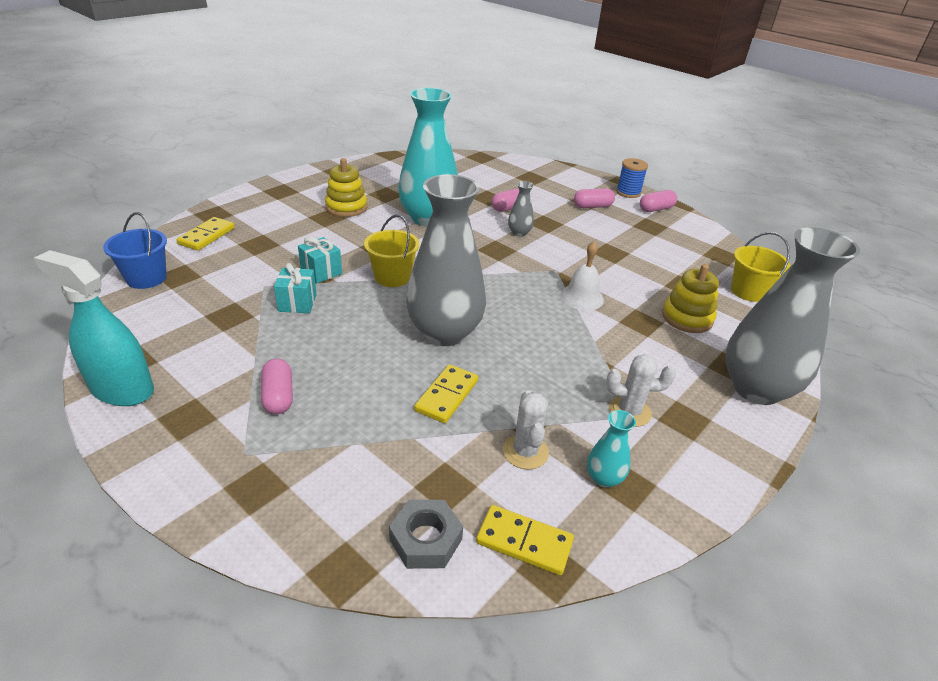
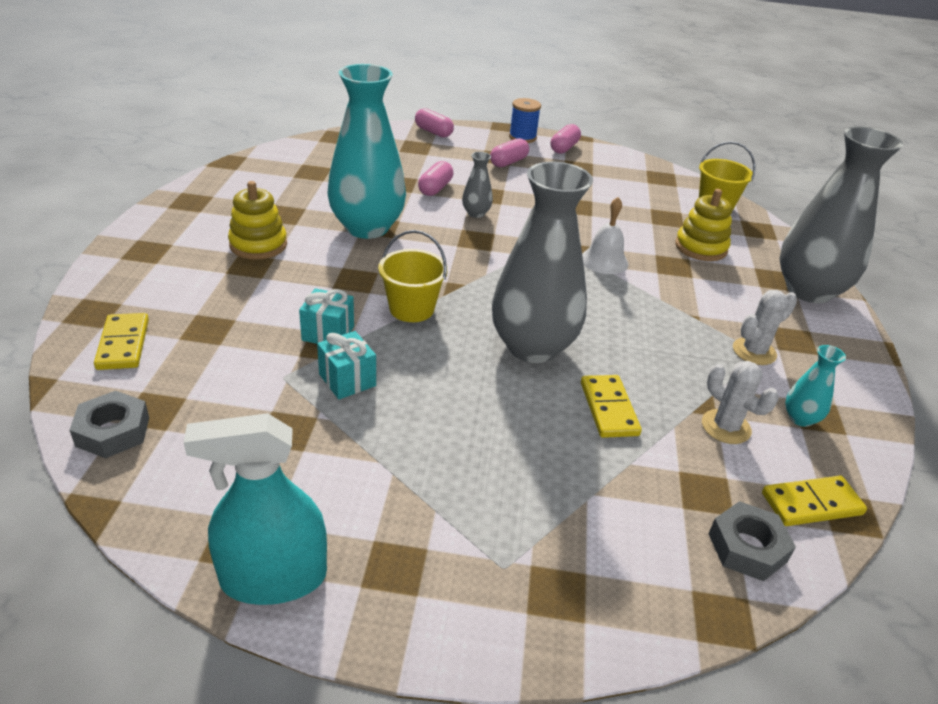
camera: 35 degrees left, 0 degrees up
(146, 278) = (113, 431): blue bucket -> grey nut
(278, 396) = (460, 491): pink capsule -> pink capsule (433, 132)

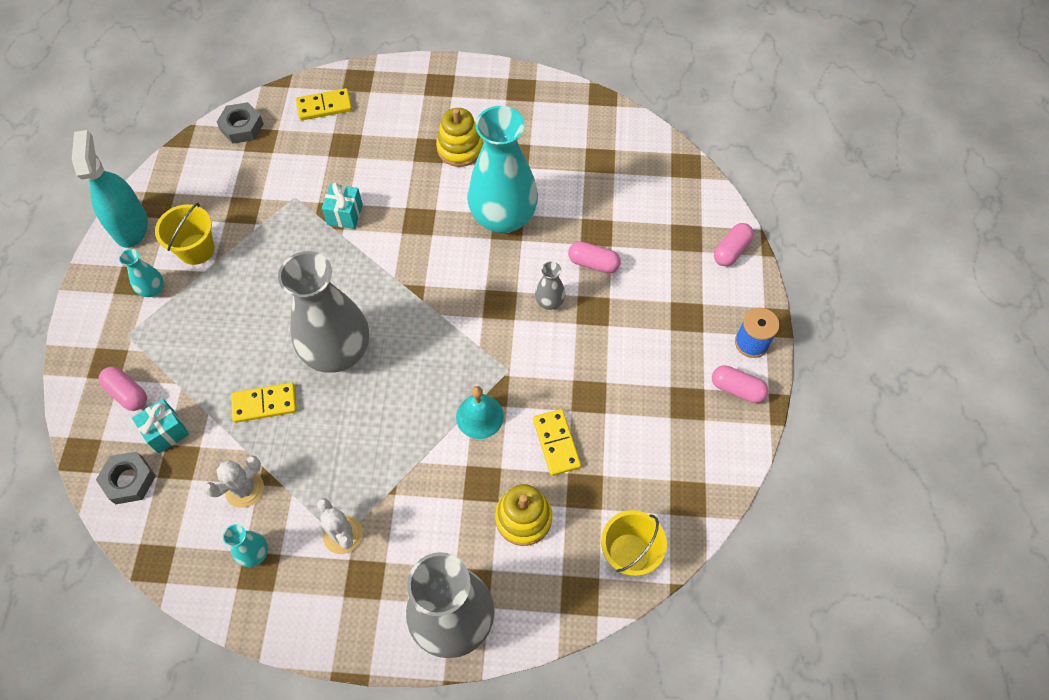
camera: 90 degrees right, 25 degrees up
(347, 380) = (292, 234): turquoise gift -> turquoise gift (166, 432)
(411, 309) = (381, 264): yellow bucket -> yellow bucket (196, 249)
(418, 536) = (153, 289): none -> turquoise vase
(508, 162) = (676, 328): pink capsule -> pink capsule (127, 393)
(604, 261) = (479, 416): white bell -> turquoise bell
(811, 504) = (163, 535): yellow domino -> yellow domino (556, 443)

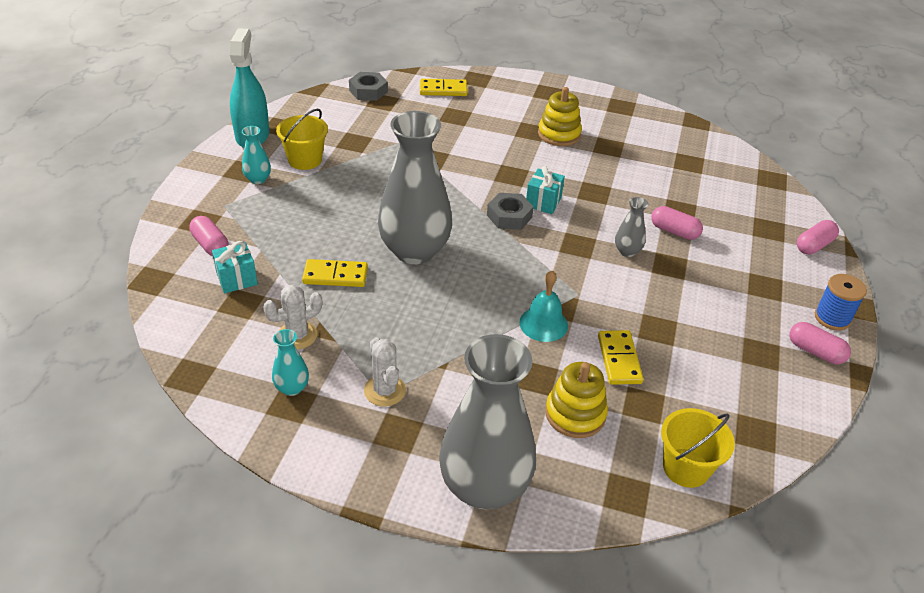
camera: 10 degrees right, 20 degrees down
(129, 480) = (190, 307): grey nut -> grey nut (509, 216)
(345, 214) = (444, 159): turquoise gift -> turquoise gift (543, 202)
(503, 217) = (591, 185): turquoise vase -> none

